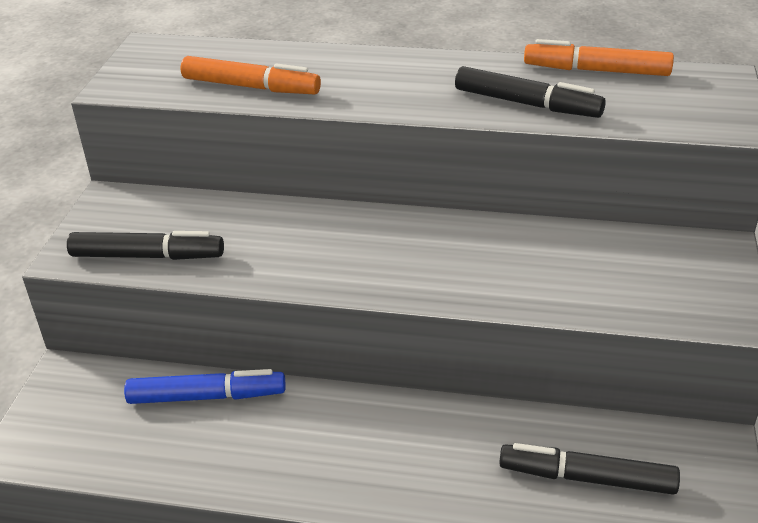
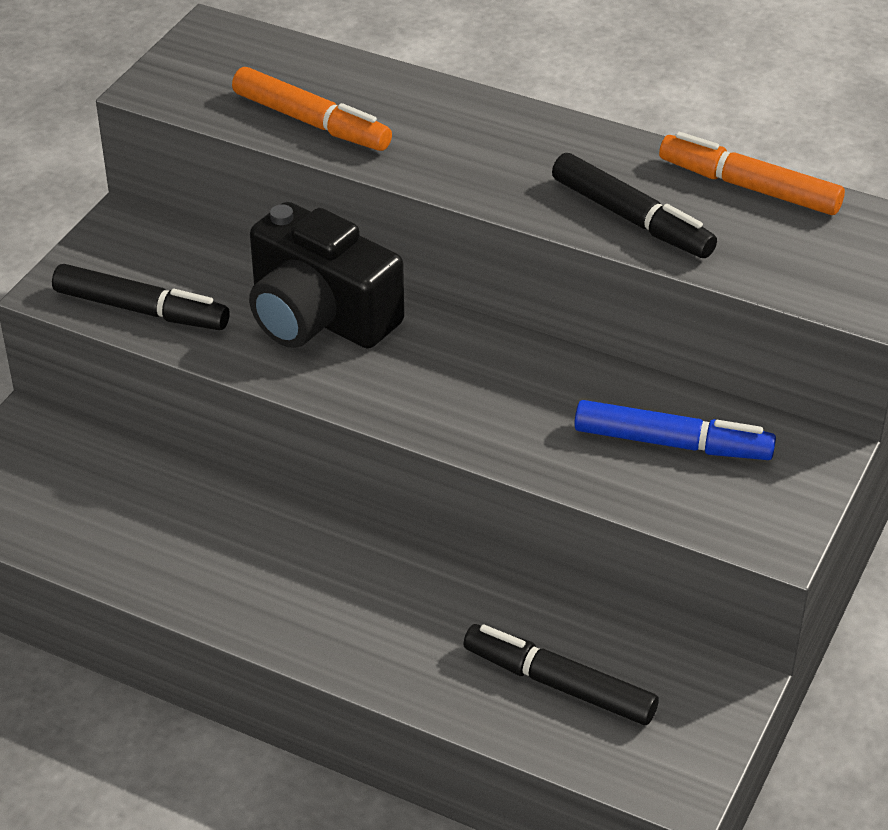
camera: 15 degrees right, 5 degrees up
(207, 396) = (174, 490): blue marker -> blue marker (672, 443)
(293, 232) = (319, 316): none -> black camera

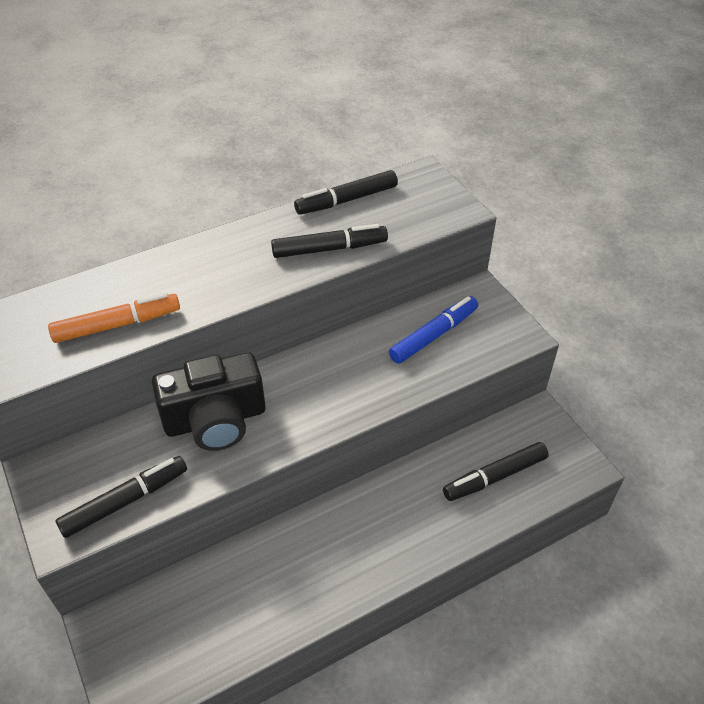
camera: 55 degrees left, 5 degrees up
(749, 187) = (346, 200): orange marker -> black marker

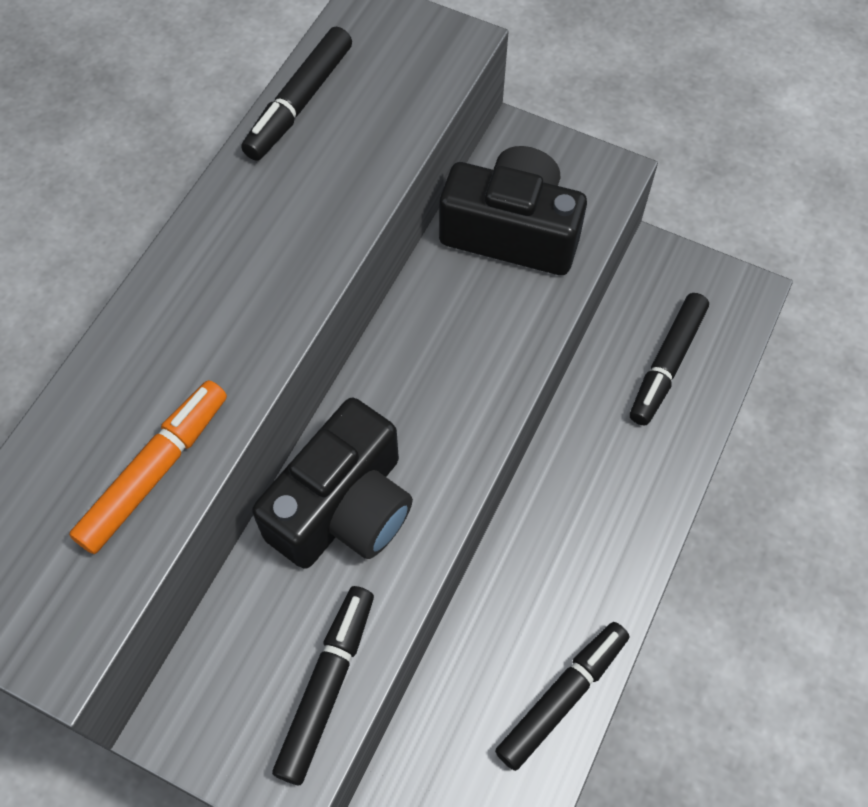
camera: 35 degrees left, 15 degrees up
(329, 249) = (341, 191): black marker -> black marker (562, 697)
(434, 335) = (512, 231): blue marker -> black camera

